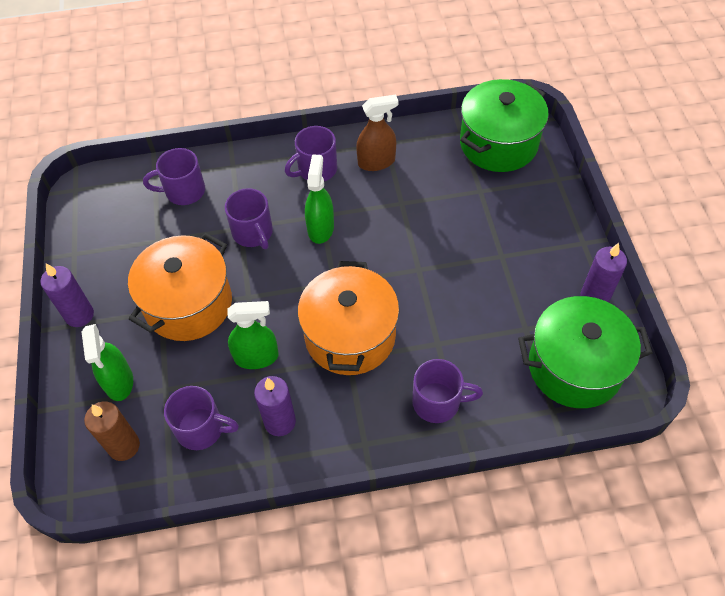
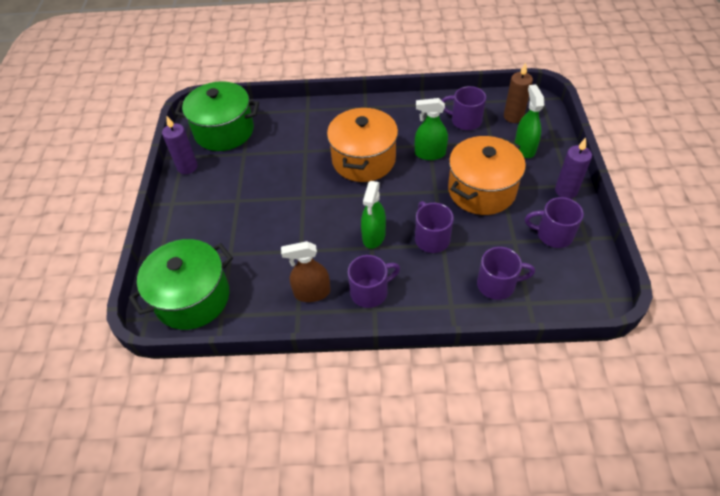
camera: 170 degrees left, 5 degrees down
(280, 422) = (415, 120): purple candle -> none
(438, 402) = (316, 121): purple mug -> purple mug (553, 234)

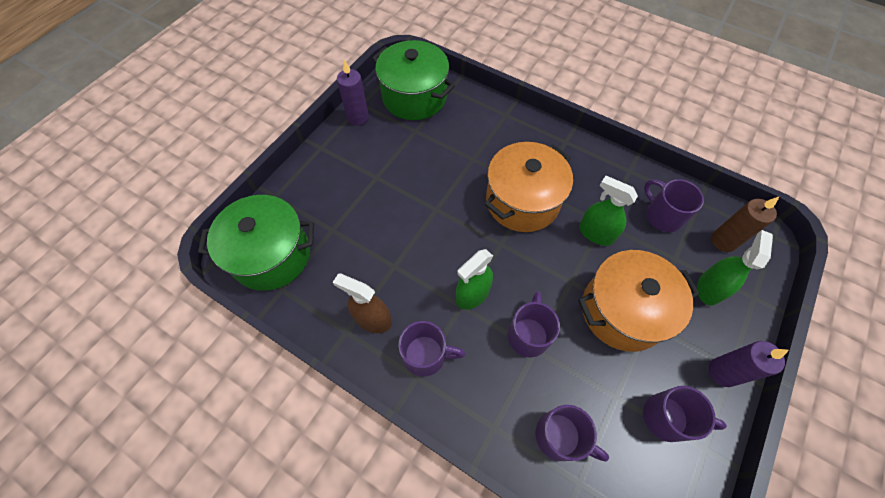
camera: 30 degrees right, 10 degrees up
(553, 234) = (667, 418): purple mug -> purple mug turned 150 degrees clockwise

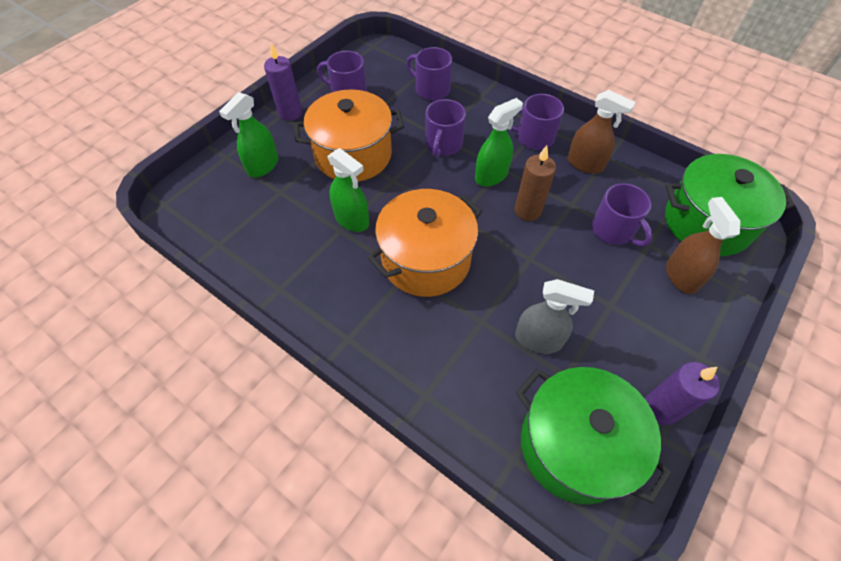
camera: 175 degrees left, 5 degrees down
(314, 203) = (681, 276): none -> brown spray bottle
(432, 150) = (538, 339): none -> grey spray bottle
(662, 215) = (269, 232): purple mug -> purple mug (613, 230)
(723, 241) = (220, 203): brown candle -> brown candle (527, 211)

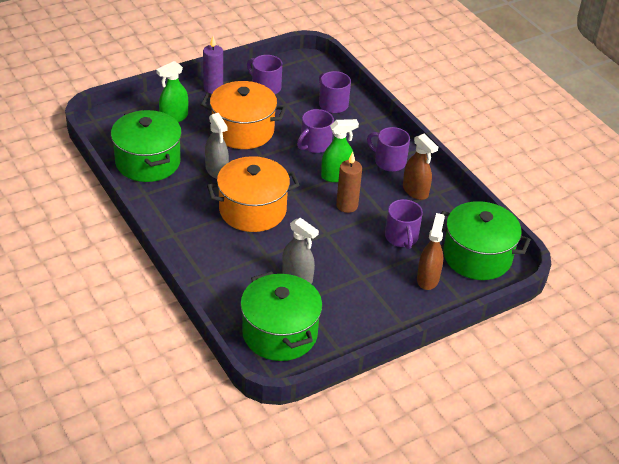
camera: 20 degrees right, 15 degrees down
(260, 239) = (148, 162): none -> green pot
(352, 220) = (217, 170): green spray bottle -> grey spray bottle
(660, 408) = (350, 337): purple candle -> none

